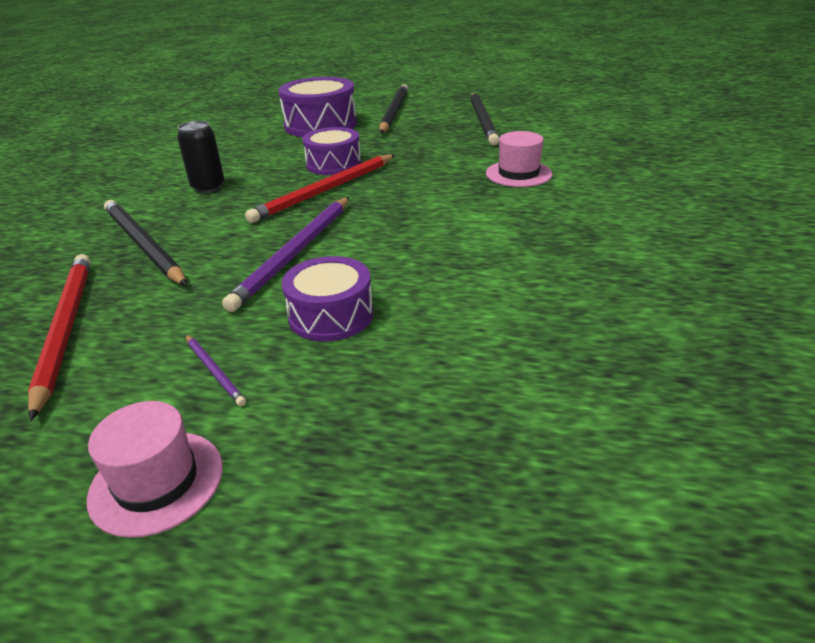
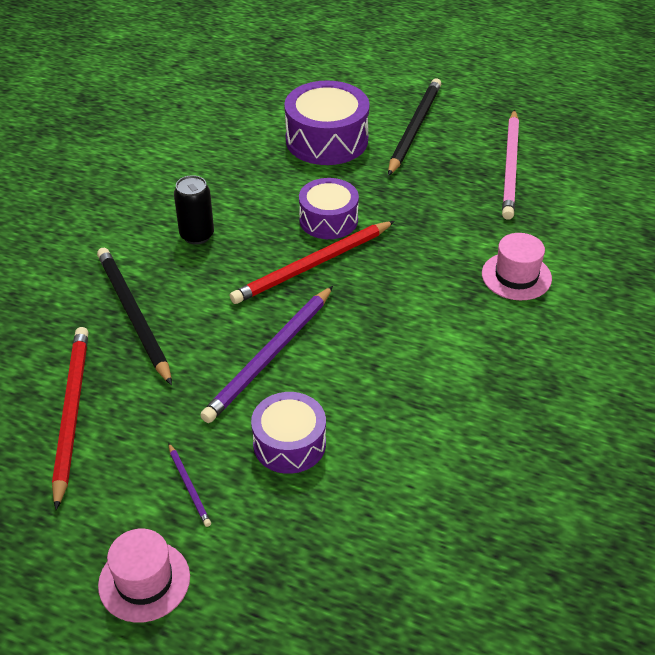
camera: 10 degrees right, 10 degrees up
(483, 120) = (510, 167): black pencil -> pink pencil

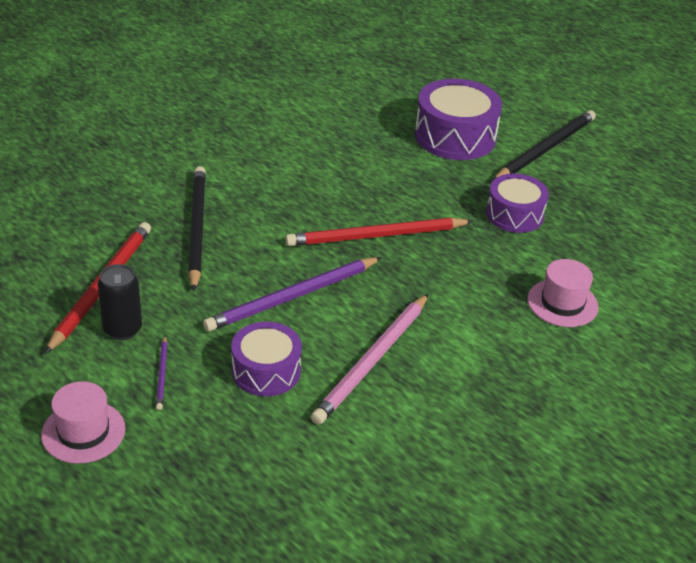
camera: 20 degrees right, 5 degrees down
(197, 235) = (289, 181): black can -> black can (122, 329)
(328, 220) = (414, 203): purple drum -> purple drum (514, 214)
(510, 167) = (619, 208): pink pencil -> pink pencil (372, 361)

